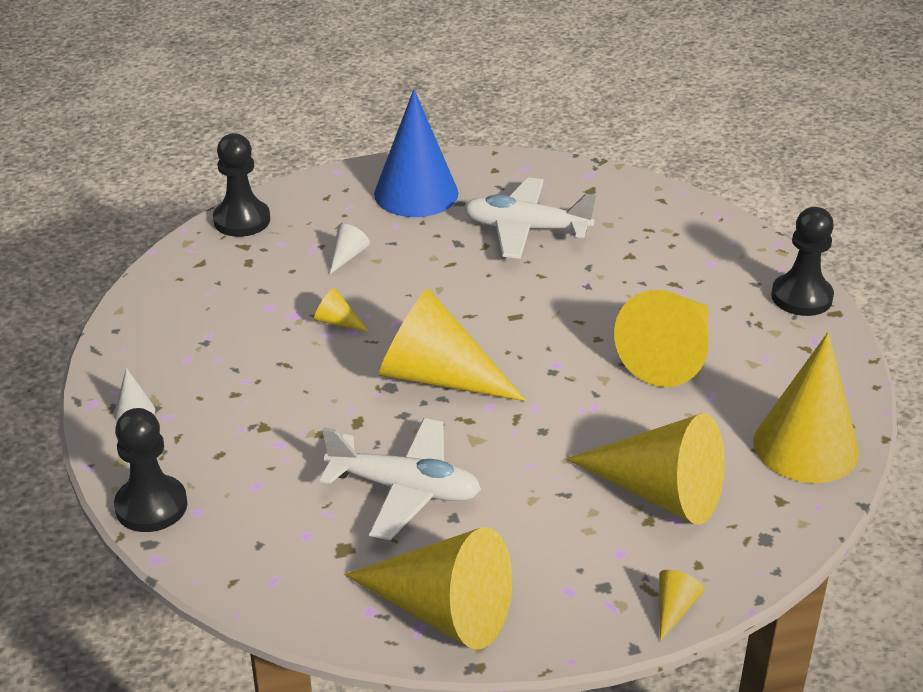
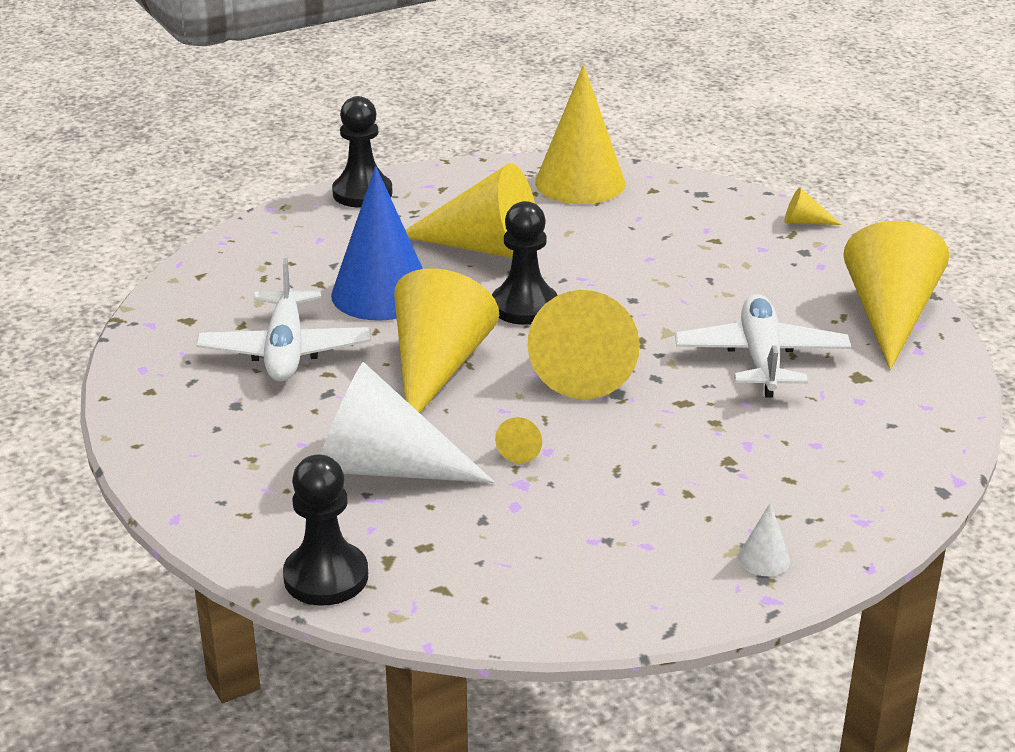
camera: 105 degrees left, 5 degrees down
(151, 506) = (894, 503): black pawn -> black pawn (524, 306)
(347, 256) = (384, 467): white cone -> white cone, size x2.47
(416, 193) = (221, 441): blue cone -> blue cone (381, 293)
(659, 492) = (679, 238): yellow cone -> yellow cone (437, 367)

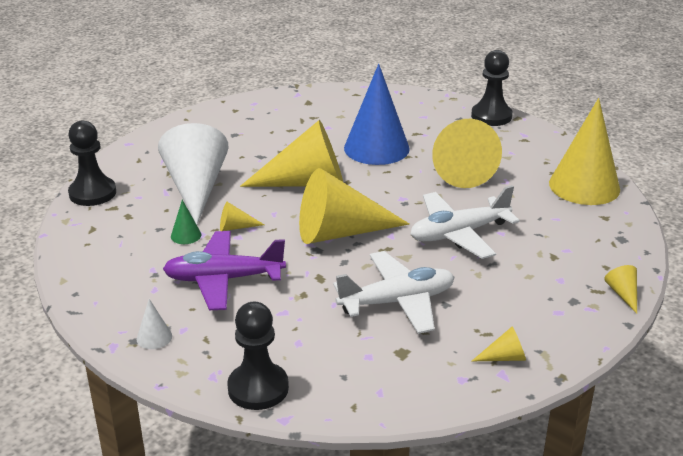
camera: 70 degrees right, 0 degrees up
(285, 351) = (294, 135): white plane -> white plane (459, 234)
(518, 496) = (186, 235): none -> green cone
(524, 306) = (397, 197): black pawn -> black pawn (258, 388)
(651, 479) = (223, 279): none -> purple plane
(889, 316) = (504, 357): yellow cone -> yellow cone, size x0.41

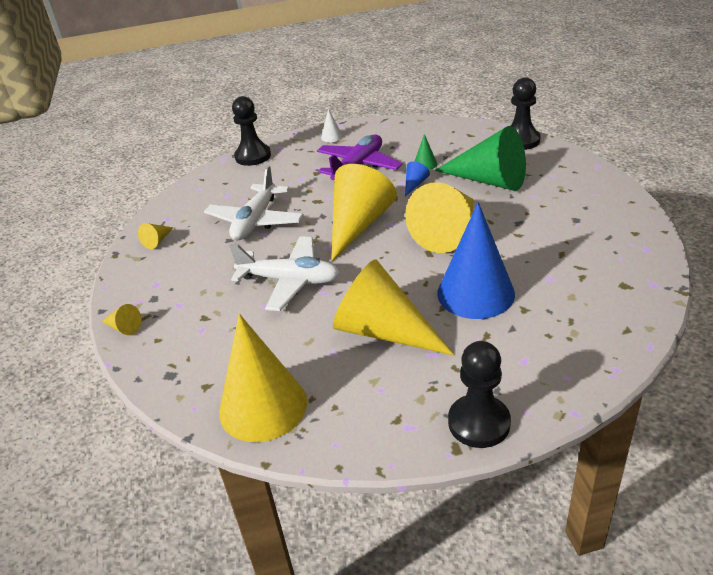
camera: 130 degrees right, 5 degrees up
(196, 188) = (489, 180): white cone -> green cone
(236, 227) = (414, 184): yellow cone -> blue cone
(459, 234) = (290, 281): white plane -> white plane turned 90 degrees clockwise

